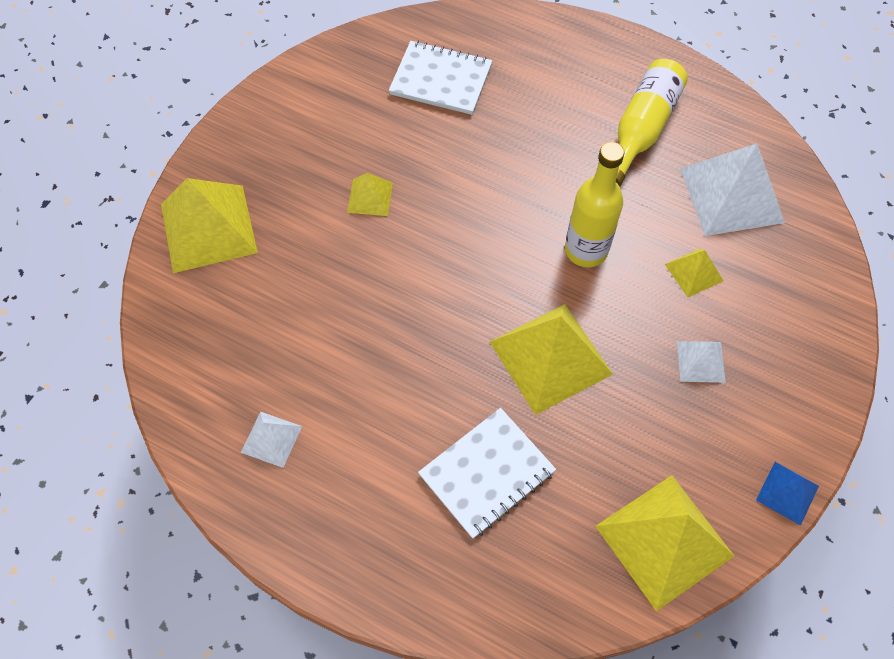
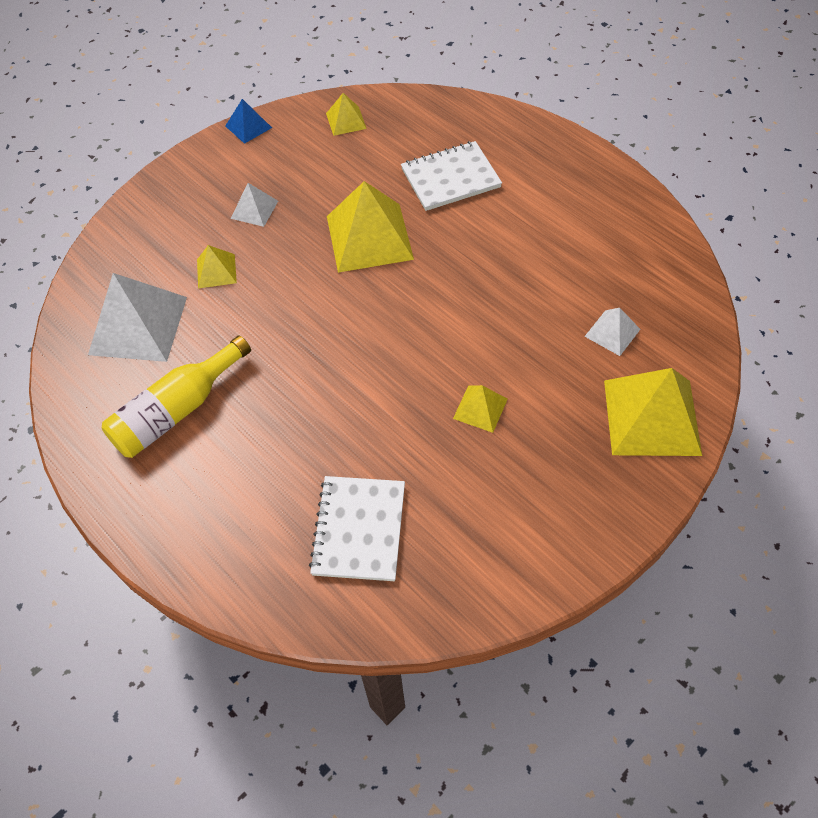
camera: 160 degrees left, 5 degrees down
(271, 439) = (610, 232): white pyramid -> white pyramid (612, 332)
(441, 80) = (359, 529): white notebook -> white notebook turned 60 degrees clockwise
(586, 250) = (297, 310): yellow bottle -> none
(664, 541) = (346, 120): yellow pyramid -> yellow pyramid, size x0.49

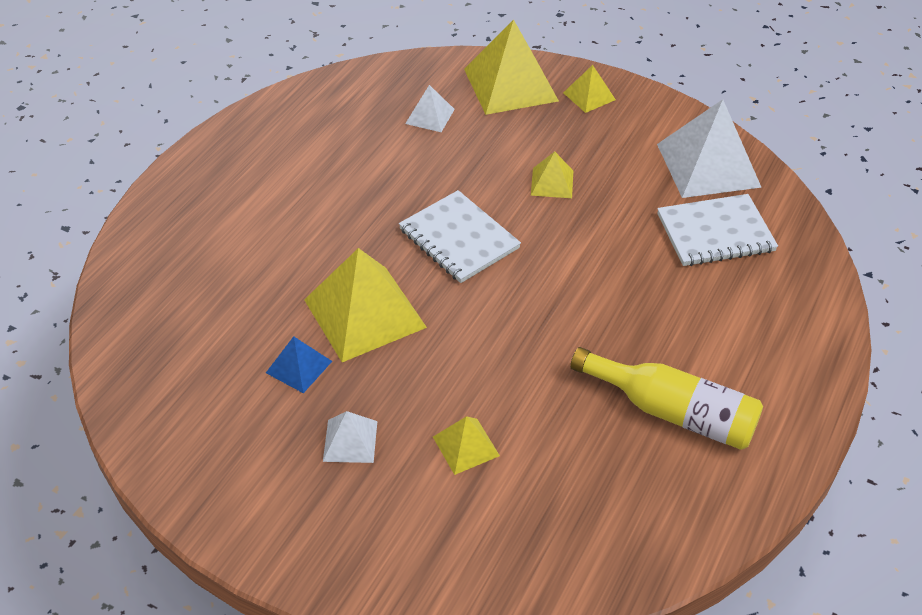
camera: 110 degrees left, 10 degrees down
(138, 325) = (580, 498): white pyramid -> white pyramid (708, 165)
(248, 126) = (186, 504): blue pyramid -> blue pyramid (299, 367)
(346, 120) = (159, 391): yellow pyramid -> yellow pyramid (589, 96)
(450, 178) = (250, 264): white notebook -> white notebook (458, 239)

